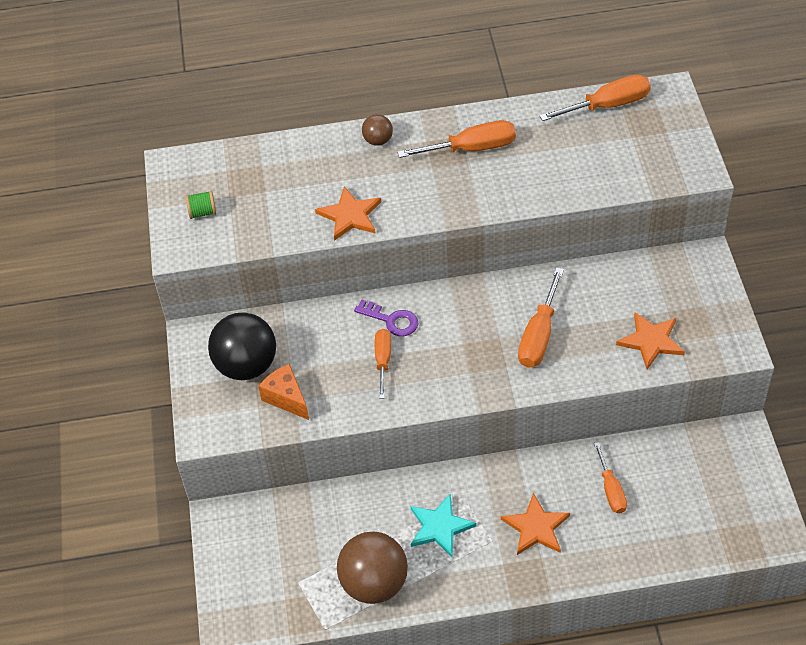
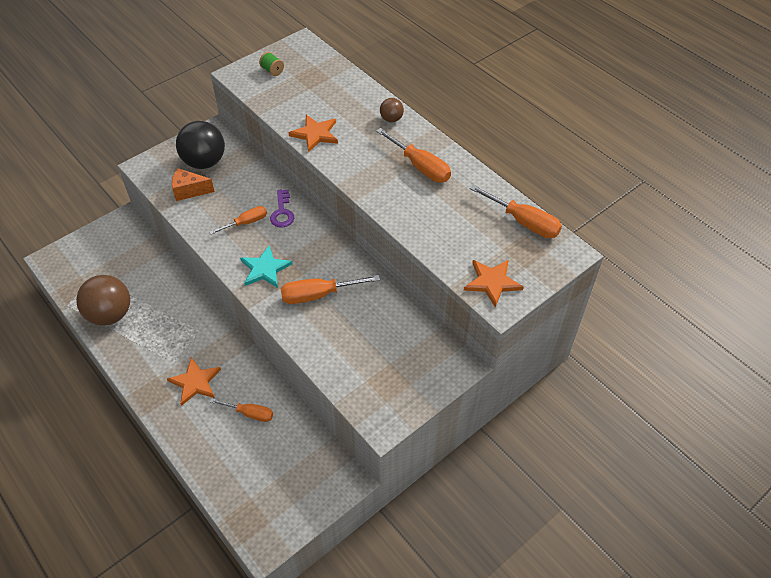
camera: 55 degrees right, 0 degrees up
(286, 398) = (189, 191): orange cheese -> orange cheese turned 105 degrees counterclockwise
(440, 527) = (169, 329): turquoise star -> turquoise star (265, 269)
(611, 489) = (250, 413): orange screwdriver -> orange screwdriver turned 120 degrees counterclockwise
(651, 341) = (354, 363): orange star -> orange star (492, 282)

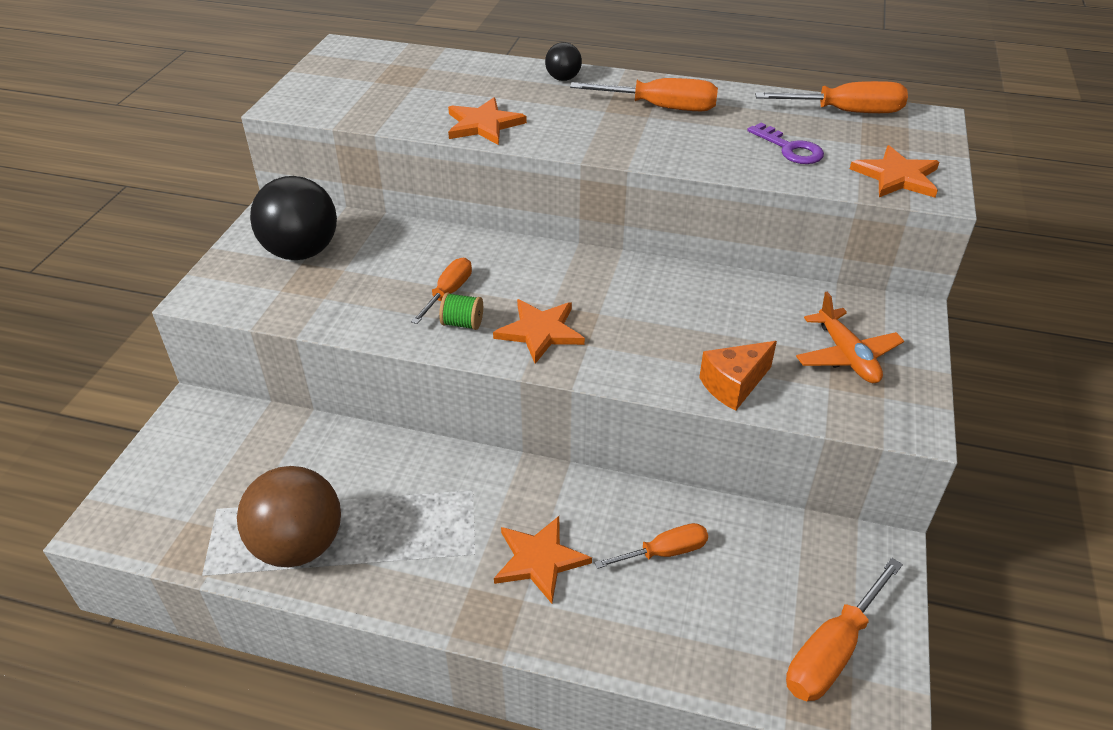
camera: 35 degrees left, 10 degrees down
(189, 191) = (316, 293): orange cheese -> orange cheese (733, 385)
(265, 269) = (540, 332): turquoise star -> orange star
(272, 71) = (337, 85): green spool -> green spool (462, 323)
(282, 212) = (487, 260): purple key -> purple key (790, 149)
(318, 295) = (649, 326): orange screwdriver -> orange screwdriver (832, 651)
(391, 119) = (563, 78): brown ball -> black ball
(396, 369) = (846, 356): none -> orange plane

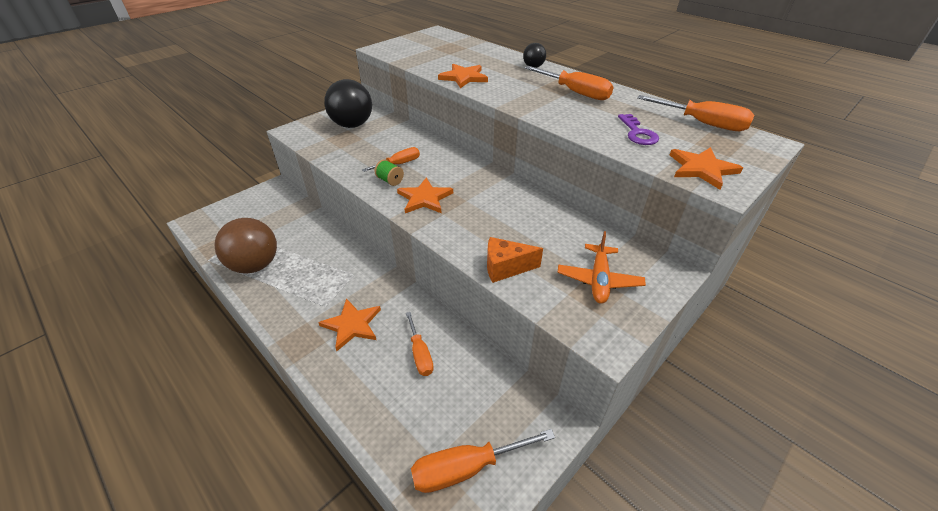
camera: 30 degrees right, 0 degrees up
(664, 552) = (420, 354): orange screwdriver -> orange screwdriver turned 60 degrees clockwise

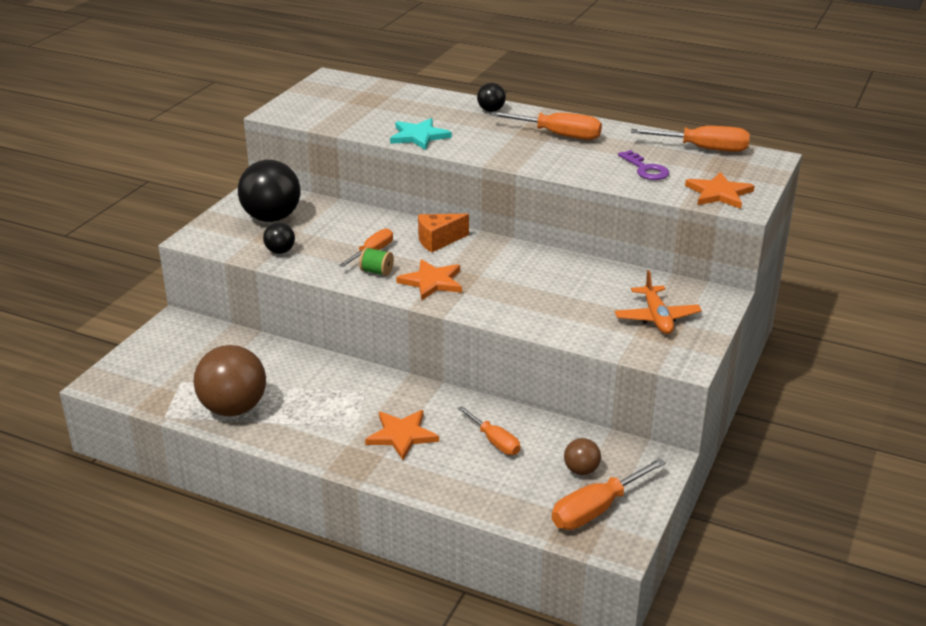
camera: 20 degrees left, 10 degrees down
(337, 150) = (280, 251): none -> black ball
(464, 77) = (419, 136): orange star -> turquoise star
(476, 412) = (581, 470): none -> brown ball
(505, 268) = (563, 326): orange cheese -> orange cheese (438, 241)

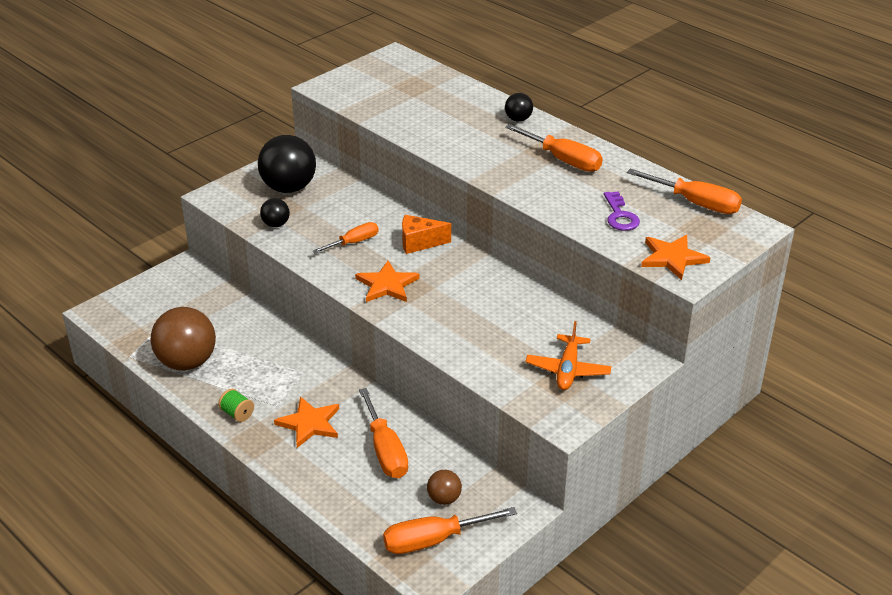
camera: 20 degrees right, 5 degrees up
(377, 272) = (345, 263): green spool -> green spool (237, 414)
(419, 136) = (431, 137): turquoise star -> none
(494, 441) = (385, 450): orange screwdriver -> orange screwdriver, size x1.54

